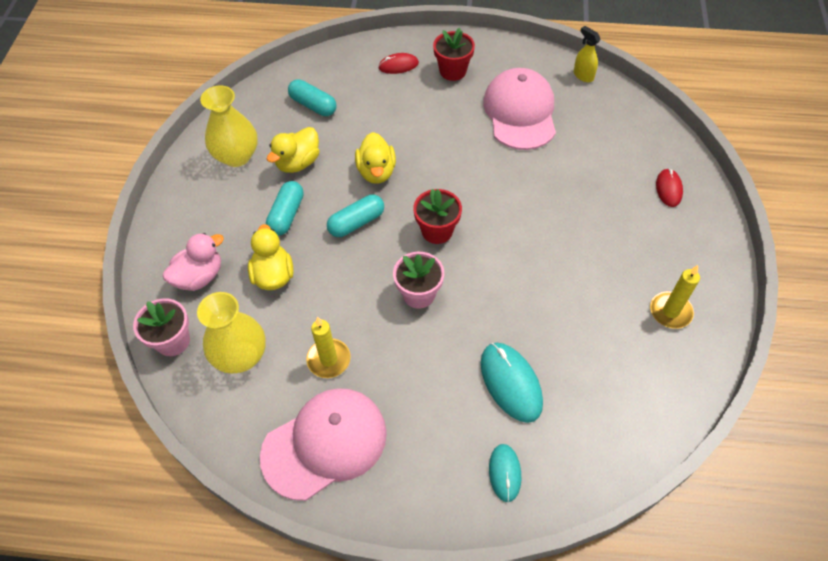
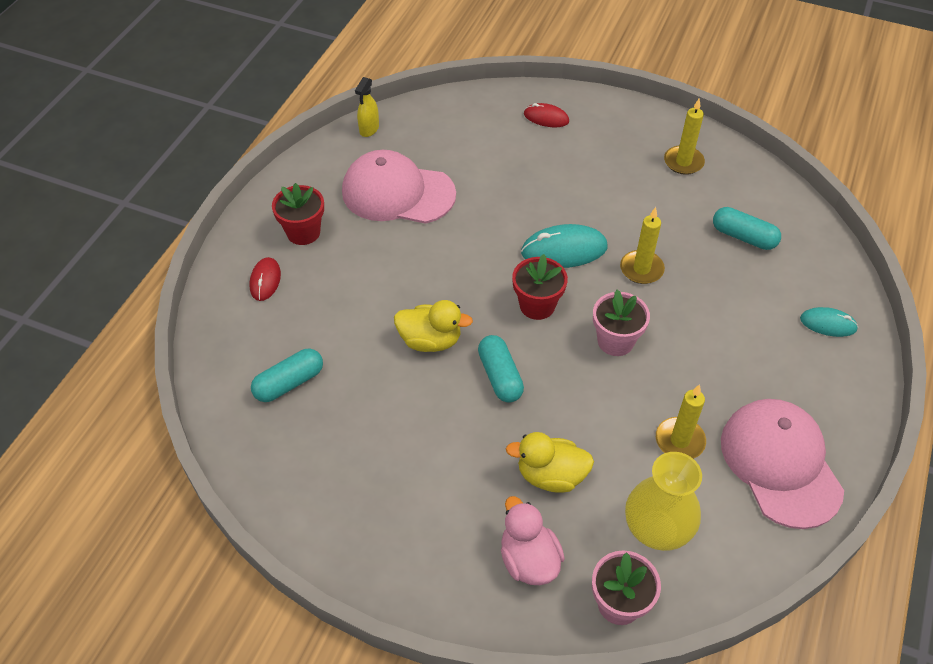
camera: 75 degrees left, 5 degrees down
(237, 156) = (340, 486): yellow vase -> none
(286, 215) = (463, 445): turquoise capsule -> turquoise capsule (743, 237)
(298, 163) = (382, 418): yellow duck -> none
(509, 299) = (641, 269): none -> yellow candle
(511, 383) = (736, 294): turquoise mouse -> turquoise mouse (564, 250)
(583, 75) = (369, 129): yellow spray bottle -> yellow spray bottle turned 45 degrees counterclockwise

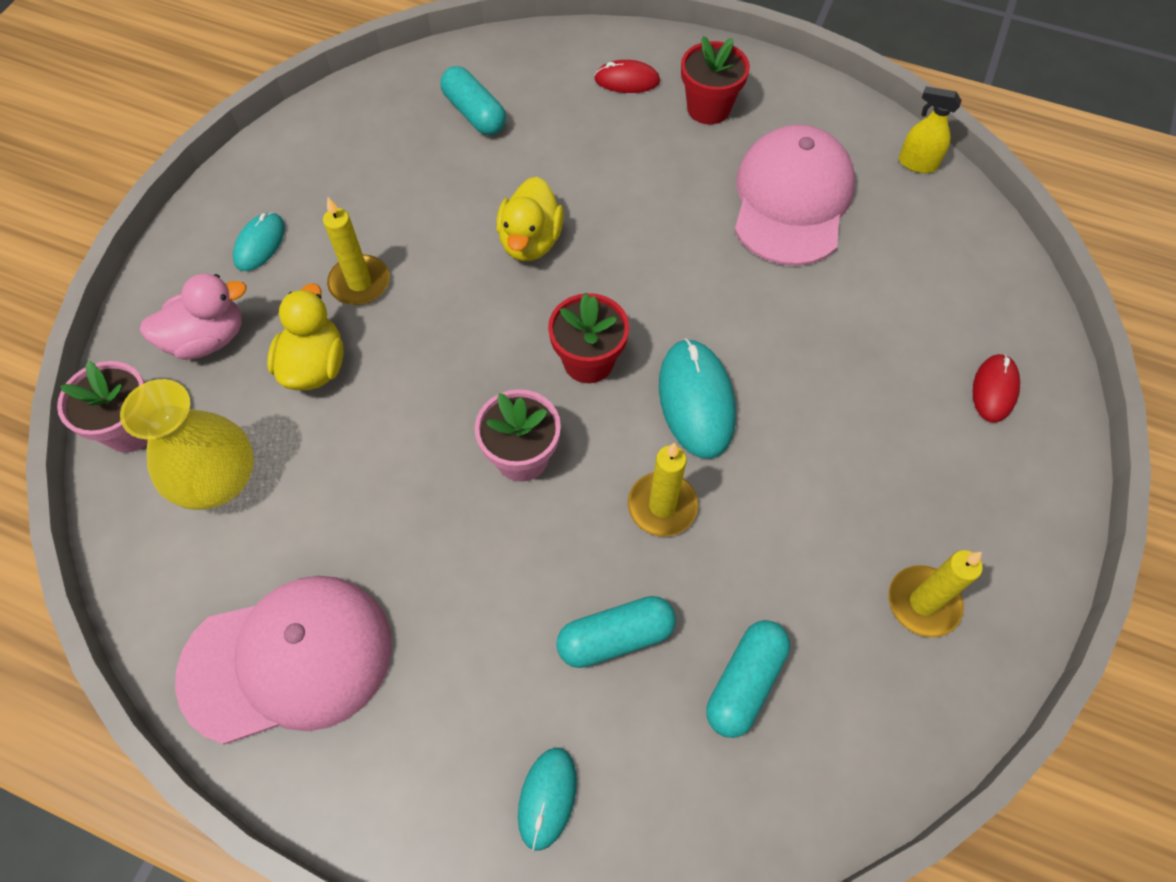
camera: 90 degrees right, 10 degrees up
(427, 534) = (260, 244): none -> turquoise mouse
(500, 376) = (470, 315): turquoise capsule -> turquoise capsule (615, 637)
(679, 440) = (345, 524): yellow candle -> yellow candle (359, 283)

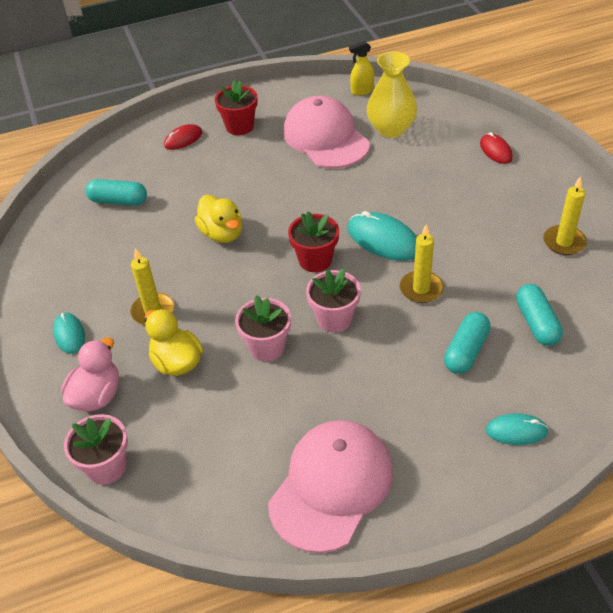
camera: 40 degrees left, 15 degrees down
(219, 480) = (191, 448): yellow vase -> yellow vase (391, 129)
(415, 428) = (267, 347): none -> pink flower pot
(547, 798) = (516, 431): turquoise mouse -> turquoise mouse turned 60 degrees counterclockwise

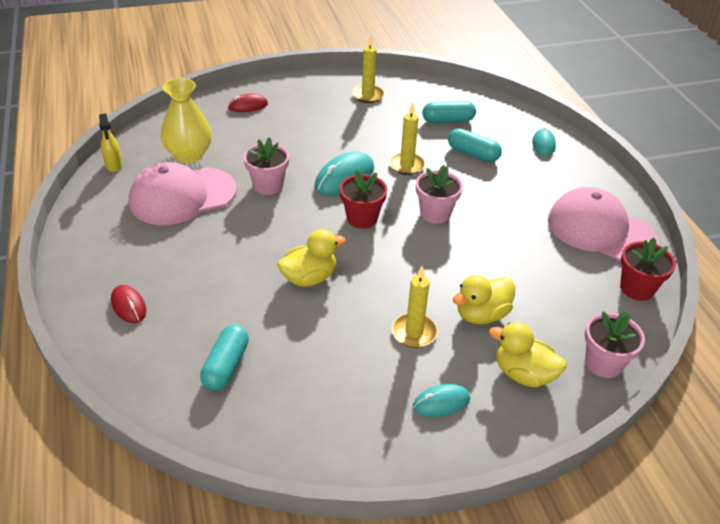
camera: 90 degrees left, 5 degrees down
(97, 396) = (523, 374): pink duck -> yellow duck
(239, 126) = (128, 257): red flower pot -> red flower pot (637, 288)
(267, 347) = (465, 255): pink flower pot -> pink flower pot (268, 185)

